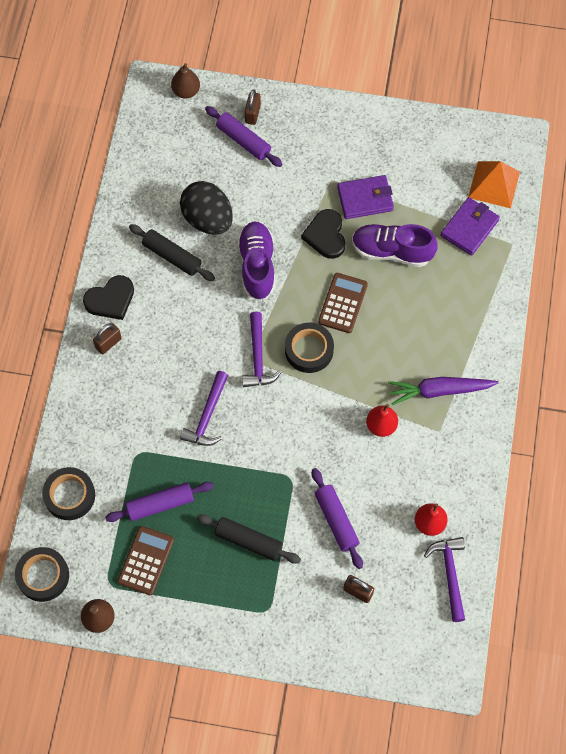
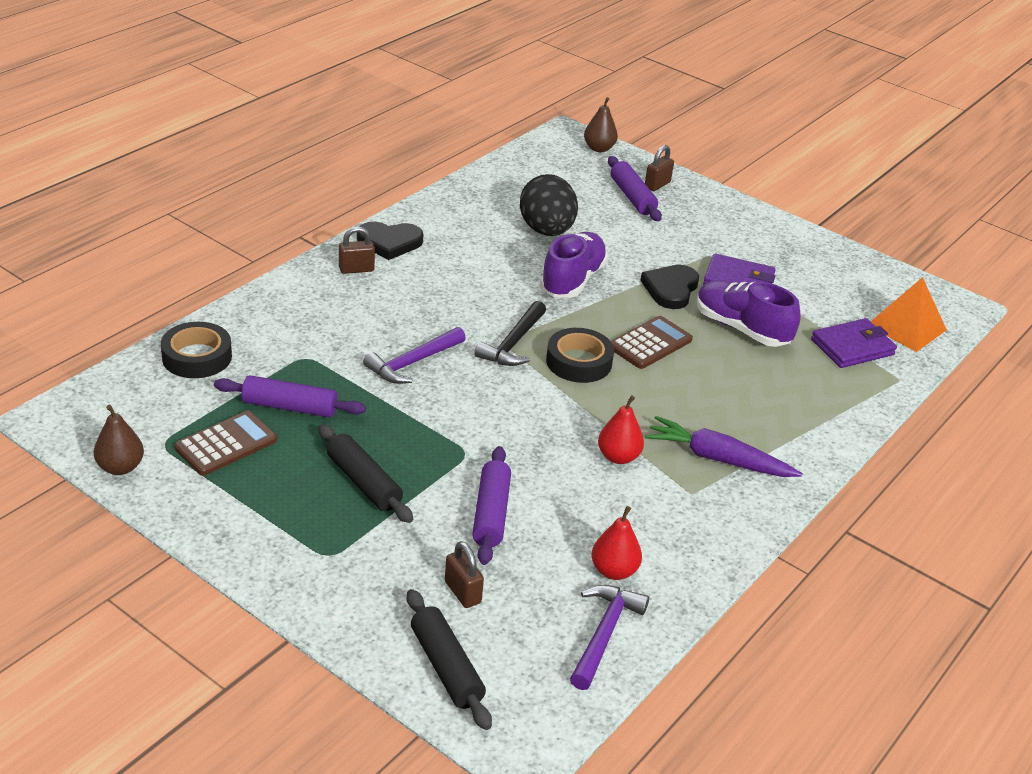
camera: 25 degrees right, 30 degrees down
(43, 576) = (98, 404): black tape -> none
(172, 256) = (484, 240): black rolling pin -> black rolling pin (446, 667)
(258, 357) = (513, 343): purple hammer -> black hammer

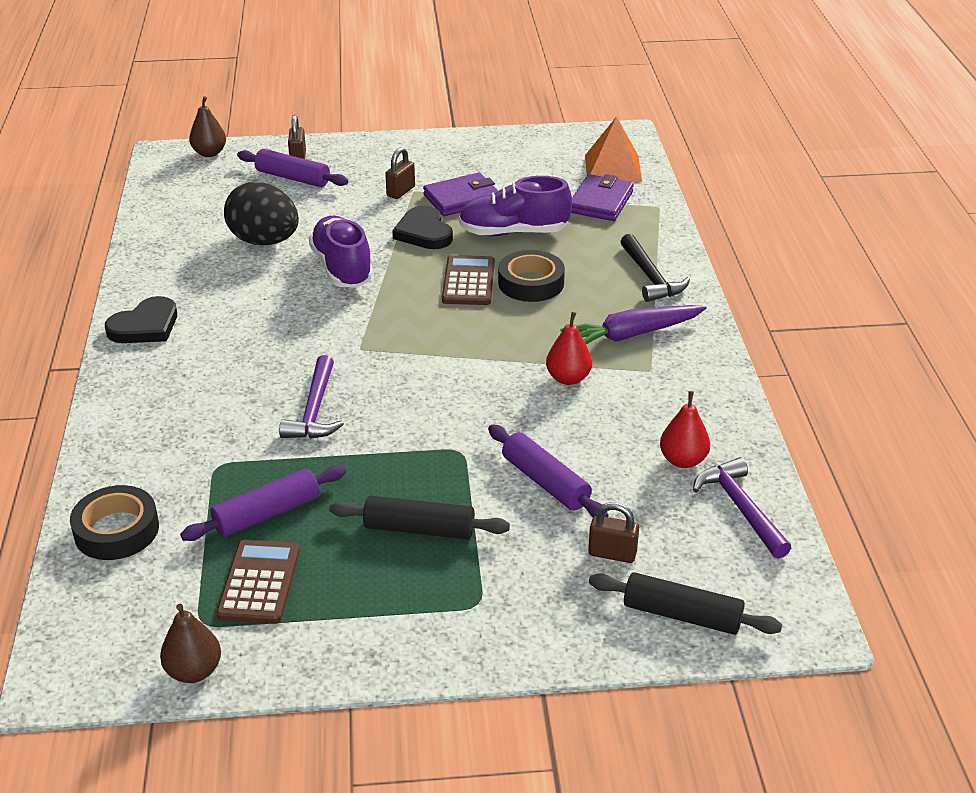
camera: 40 degrees left, 0 degrees up
(356, 269) = (150, 365): brown padlock -> brown padlock (401, 191)
(513, 343) = (370, 345): black hammer -> black hammer (650, 277)
(579, 362) = (439, 327): black tape -> black tape (531, 283)

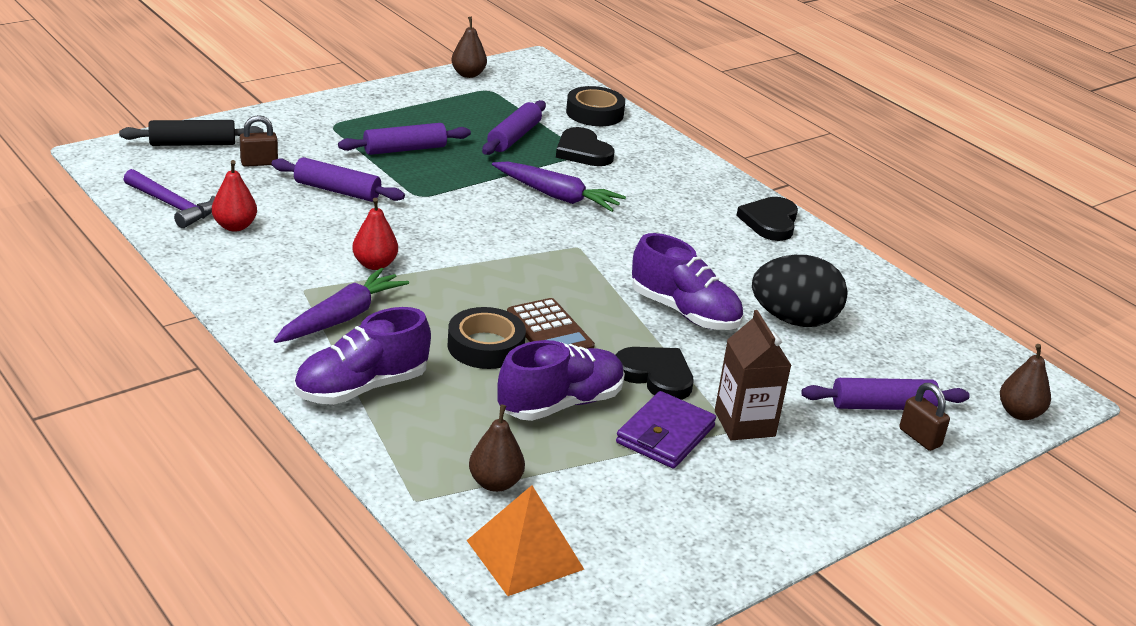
camera: 145 degrees right, 5 degrees down
(212, 467) = (583, 151): none -> black heart
(259, 582) = (477, 109): brown calculator -> none
(314, 410) = (557, 196): purple hammer -> purple carrot
(401, 191) = (744, 424): brown padlock -> brown carton
(419, 529) = (405, 149): black rolling pin -> purple rolling pin
(600, 202) = (495, 483): purple wallet -> brown pear
(650, 277) = (361, 388): black hammer -> purple shoe

